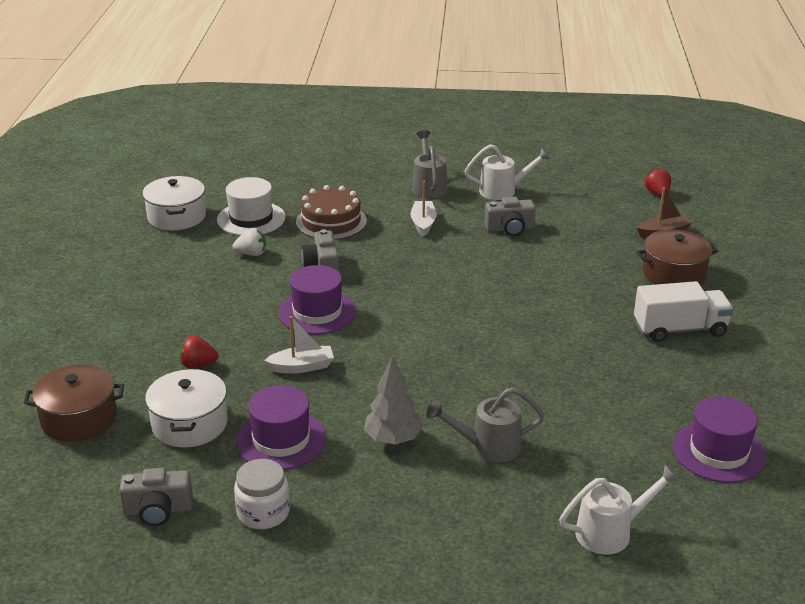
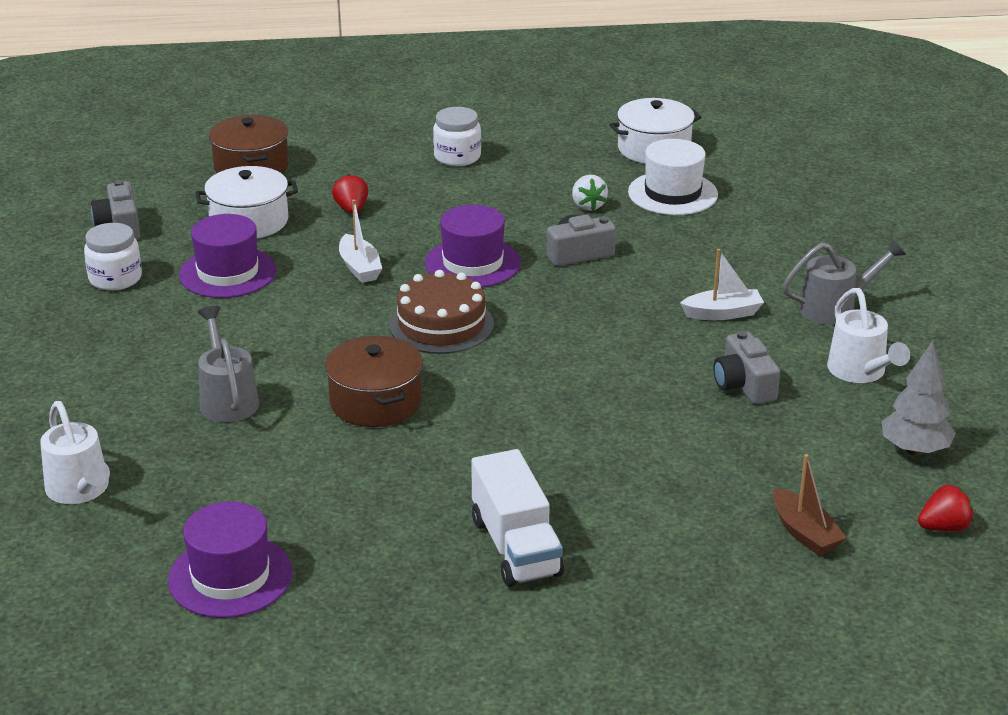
camera: 80 degrees right, 0 degrees up
(133, 303) = (457, 157): none -> white jar
(331, 221) = (693, 246): brown cake -> brown cake (441, 325)
(393, 439) = (234, 337): grey tree -> grey tree (914, 450)
(674, 274) = (675, 543): brown pot -> brown pot (375, 402)

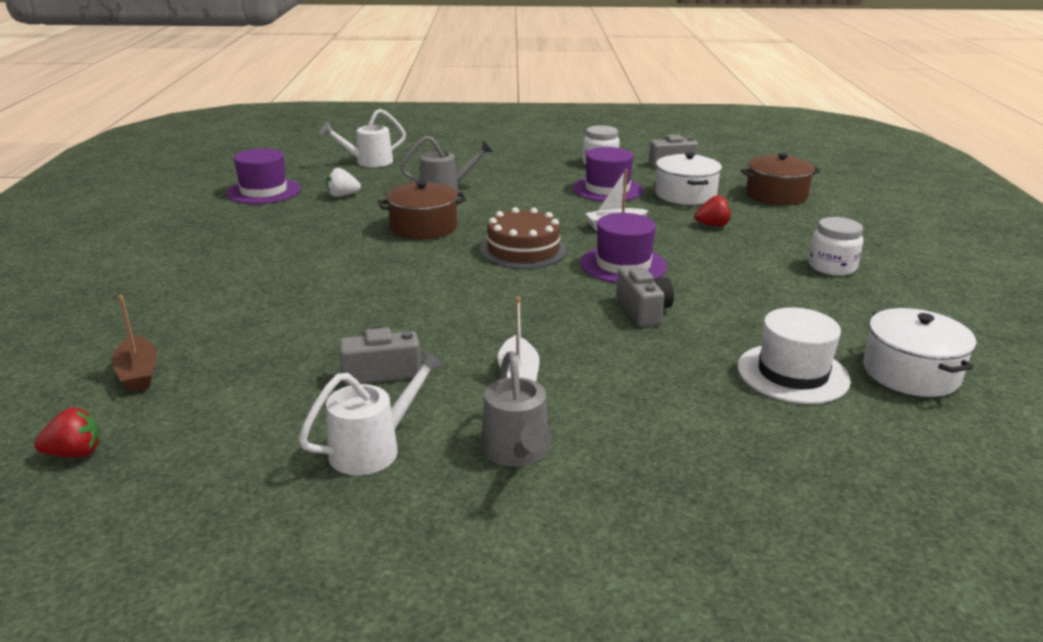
camera: 95 degrees right, 5 degrees down
(516, 547) = (224, 262): white truck -> none
(588, 206) = (747, 322): white strawberry -> white strawberry (342, 195)
(804, 533) = (138, 373): brown boat -> brown boat turned 90 degrees counterclockwise
(860, 372) = (373, 448): white watering can -> white watering can turned 150 degrees clockwise
(914, 450) = (210, 459): grey tree -> none
(944, 527) = (75, 453): red strawberry -> red strawberry turned 90 degrees counterclockwise

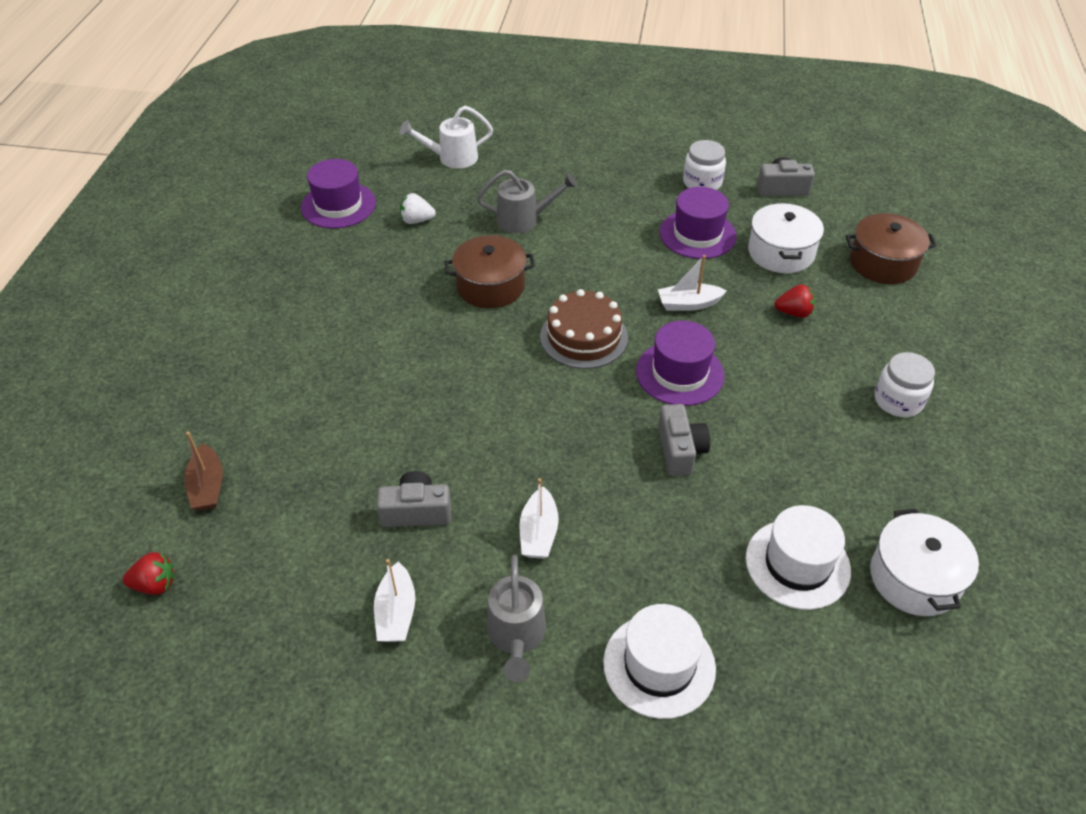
camera: 10 degrees right, 20 degrees up
(373, 448) = (396, 613): white watering can -> white boat
(683, 459) = (659, 665): none -> white hat

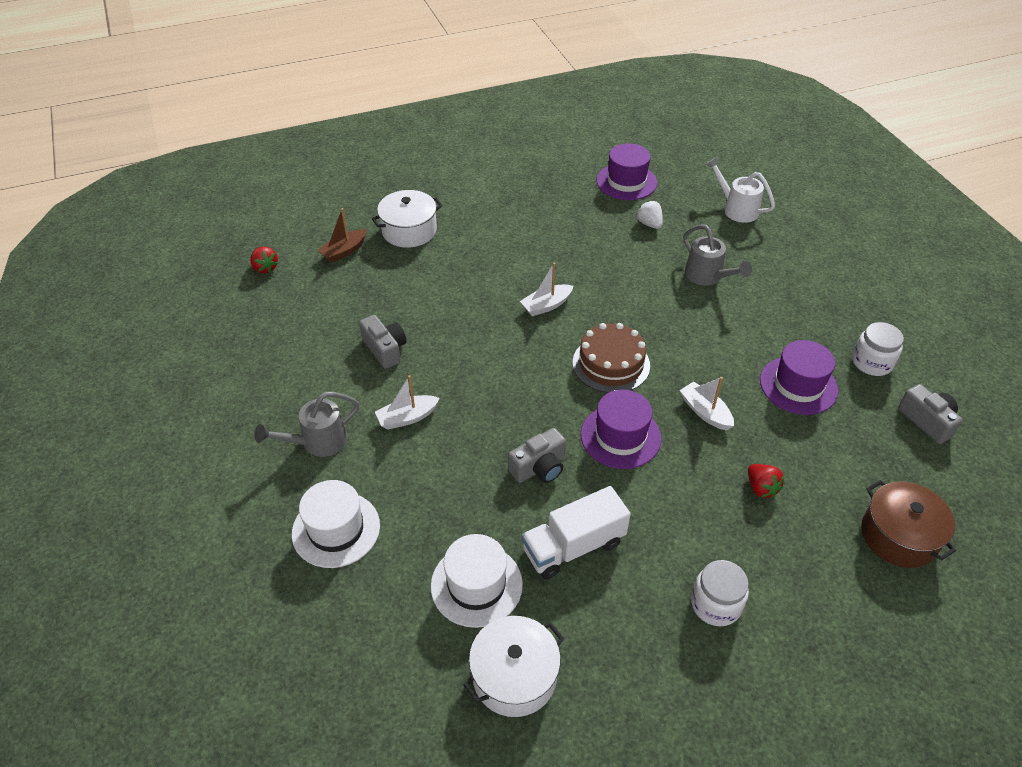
camera: 60 degrees right, 0 degrees up
(396, 613) = (303, 376): white boat -> white boat (546, 305)
(490, 286) = (618, 291): brown pot -> none
(781, 252) = (833, 451): white pot -> white pot (409, 230)
(790, 467) = (573, 546): none -> white truck

